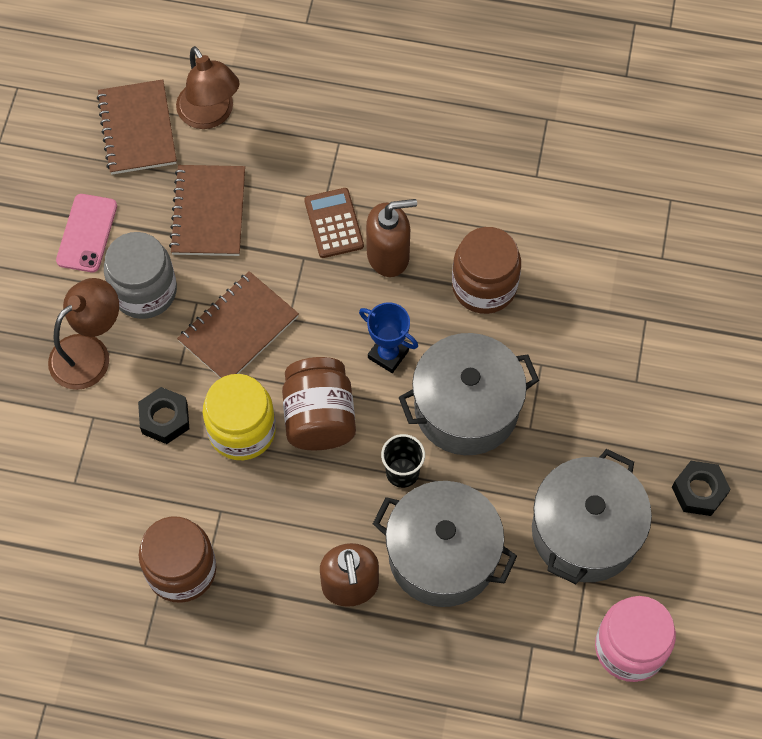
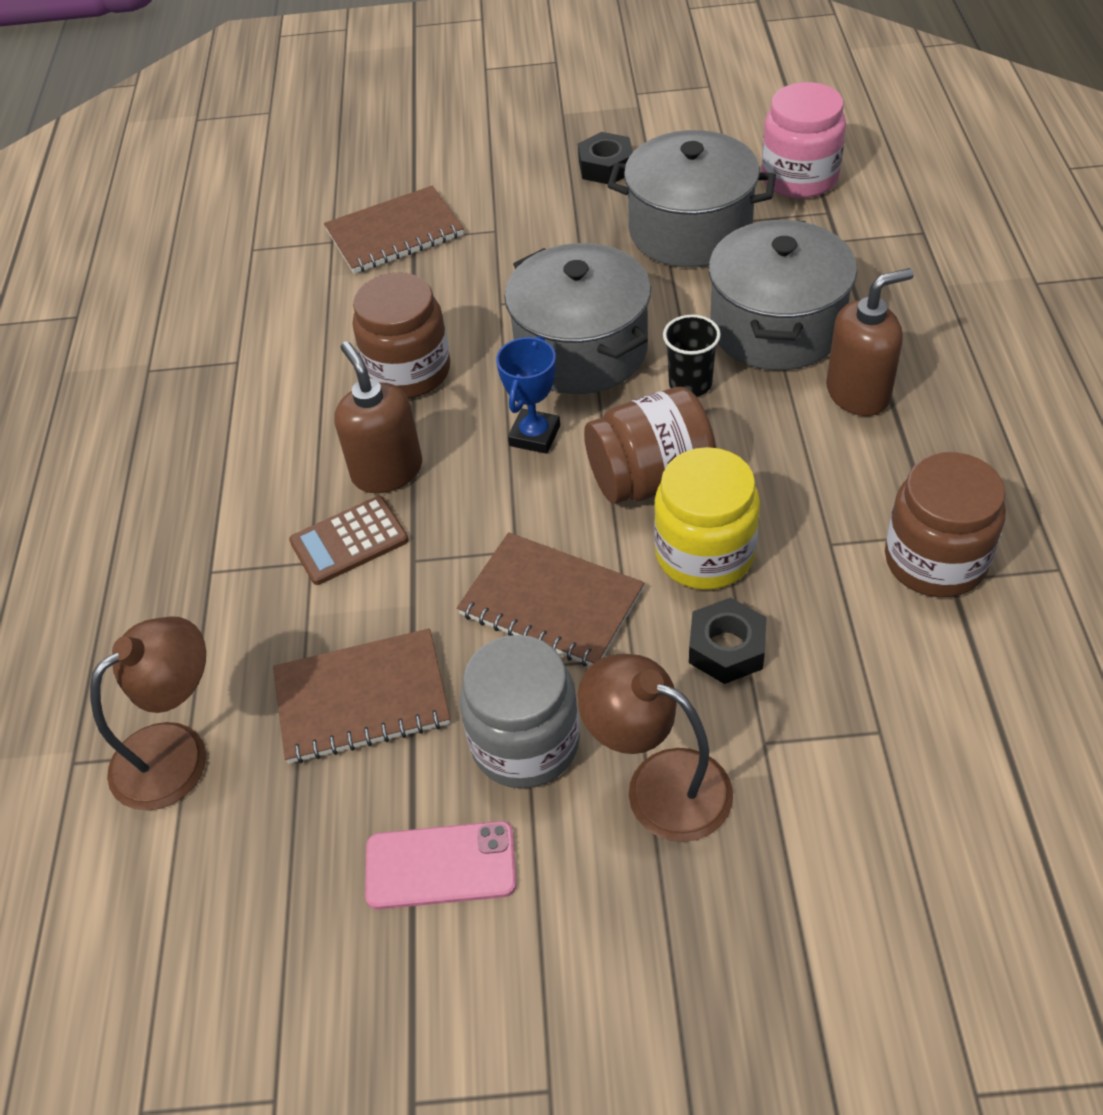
camera: 100 degrees left, 15 degrees down
(137, 129) = (216, 855): brown notebook -> brown notebook (394, 233)

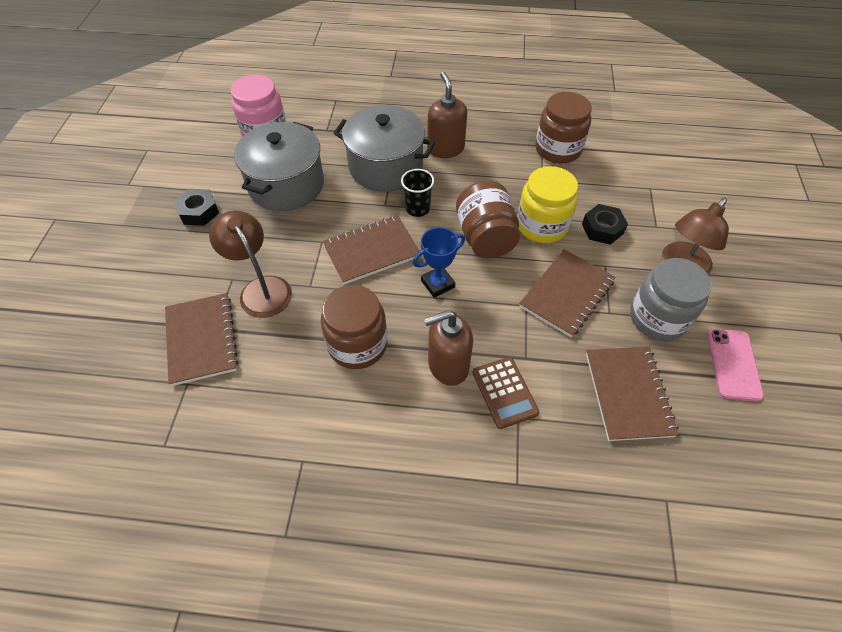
camera: 85 degrees left, 5 degrees up
(177, 752) = (667, 506): brown lamp -> brown lamp (261, 288)
(534, 435) = (437, 284): blue trophy -> blue trophy turned 60 degrees counterclockwise
(581, 350) = (371, 251): grey pot -> brown notebook

